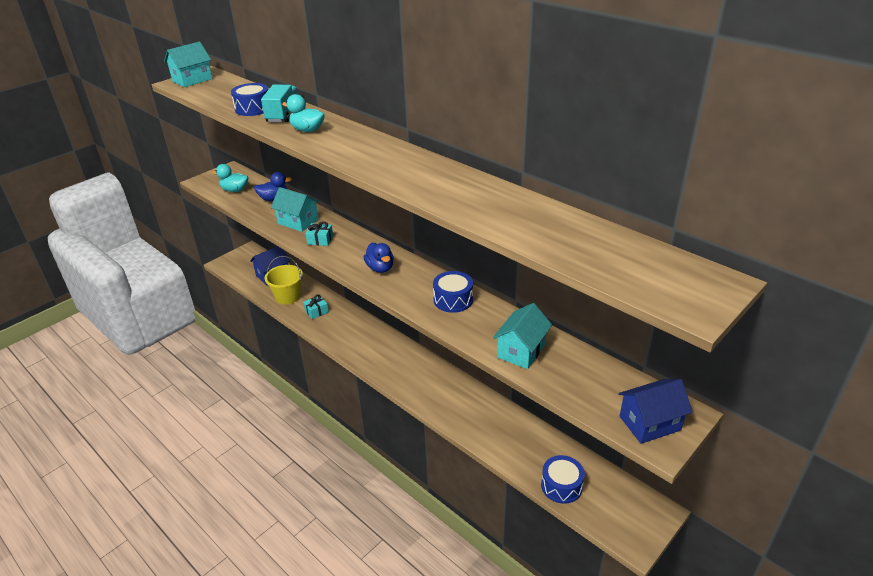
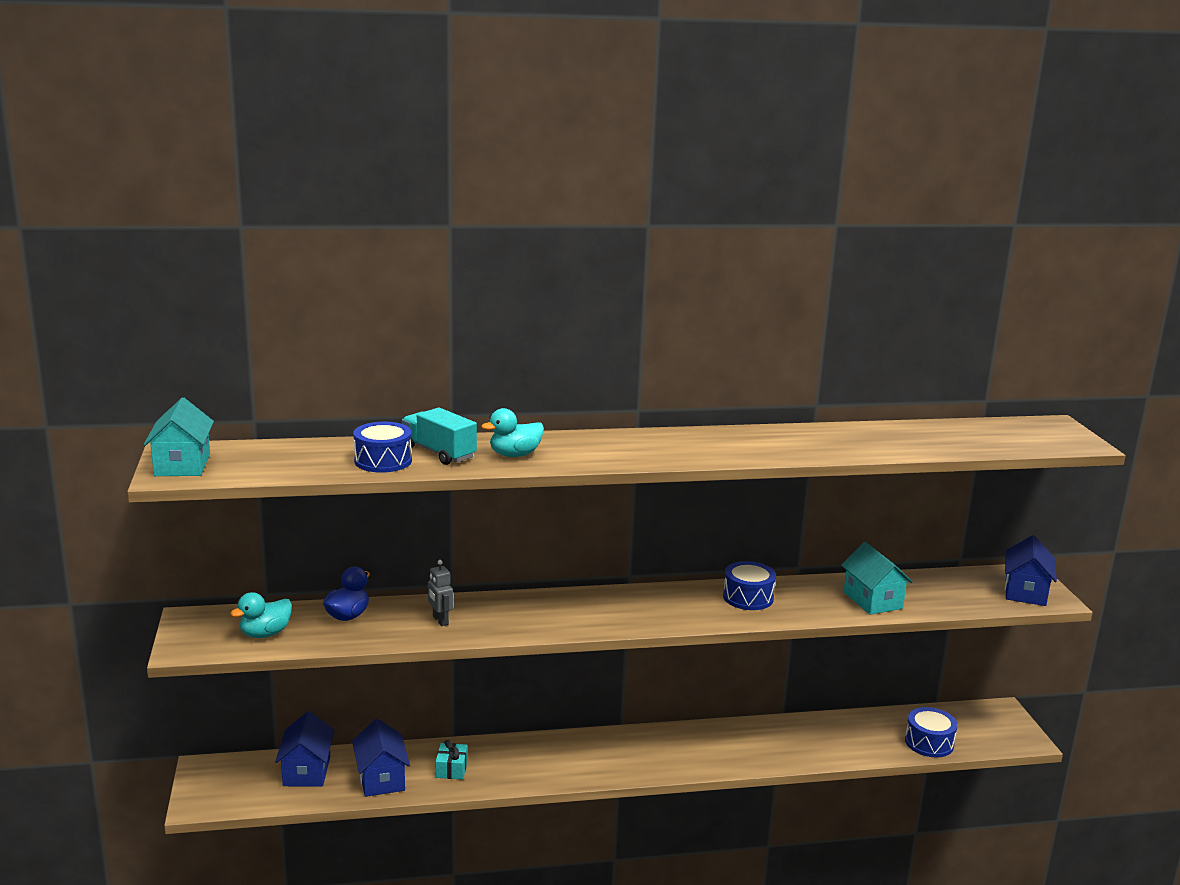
camera: 55 degrees left, 15 degrees down
(288, 296) = (381, 779): yellow bucket -> blue house
(298, 222) = (440, 620): turquoise house -> grey robot
(320, 240) = (510, 622): turquoise gift -> none
(380, 268) = (631, 610): blue duck -> none

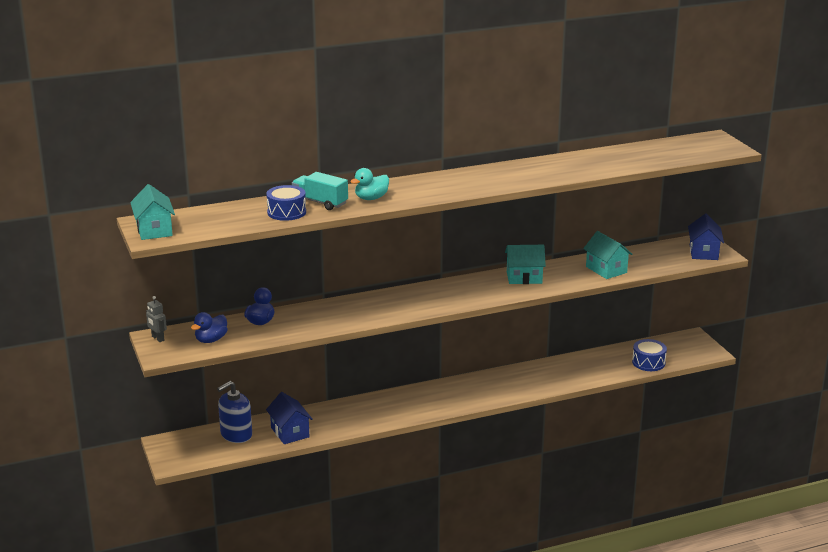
camera: 10 degrees left, 5 degrees up
(265, 634) = (211, 340): turquoise duck -> blue duck
(306, 771) = (236, 434): blue house -> blue soap dispenser
(440, 620) = (325, 317): grey robot -> grey robot (157, 338)
(451, 769) = (335, 420): turquoise gift -> none
(748, 597) = (524, 277): blue drum -> turquoise house

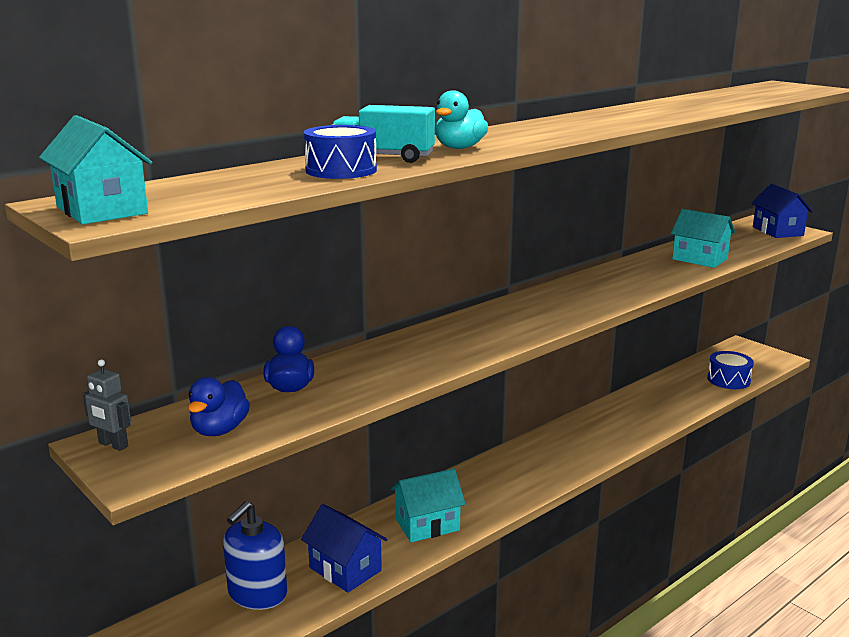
camera: 20 degrees left, 5 degrees down
(524, 277) = (615, 279): turquoise house -> turquoise house (427, 524)

